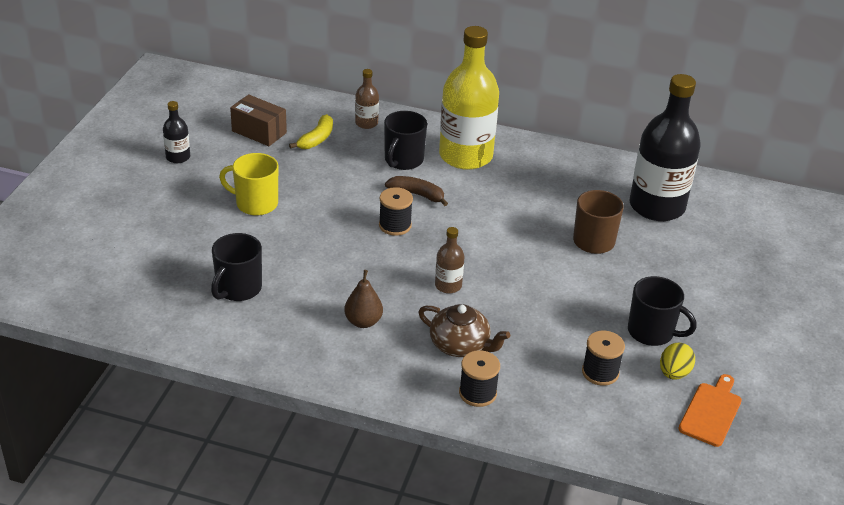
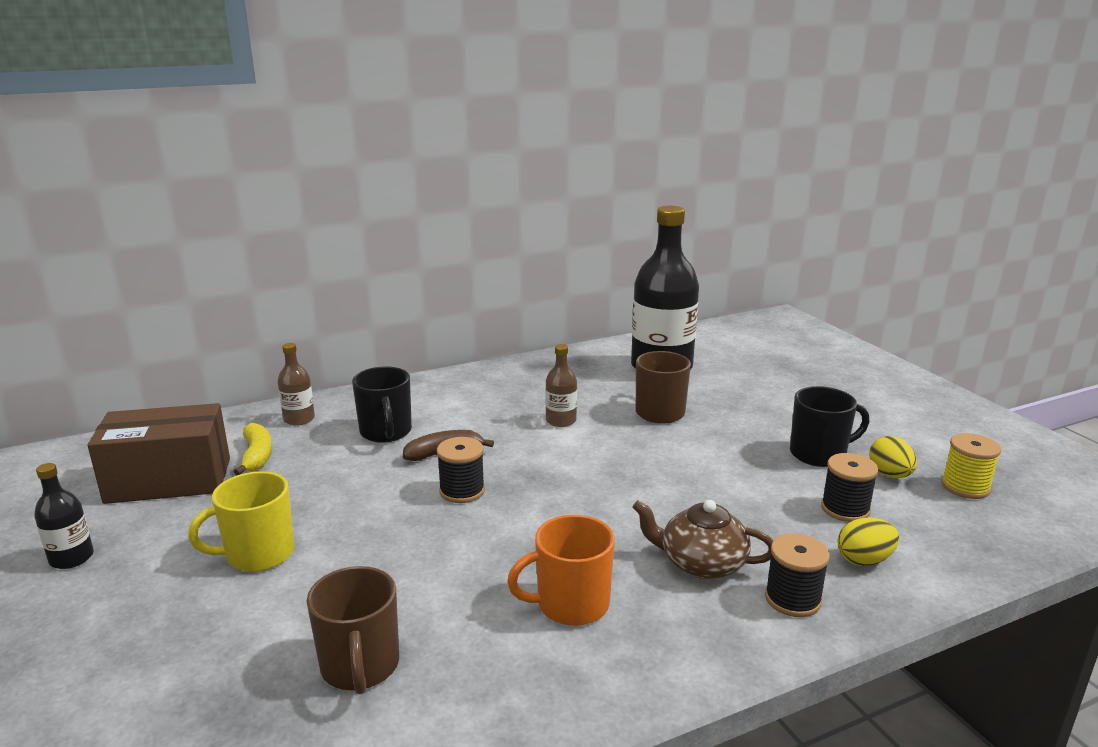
camera: 40 degrees left, 15 degrees down
(238, 289) = (360, 667): black mug -> brown mug
(259, 132) = (169, 480): brown box -> brown box, size x1.54
(363, 321) = (570, 604): brown pear -> orange mug
(448, 285) = (599, 515): brown bottle -> brown bottle (561, 420)
(460, 345) = (701, 563): brown teapot -> brown teapot turned 150 degrees counterclockwise
(465, 156) = (444, 402): yellow bottle -> none
(555, 403) = (864, 560): none -> yellow egg
(711, 412) = (965, 487): orange cutting board -> yellow spool

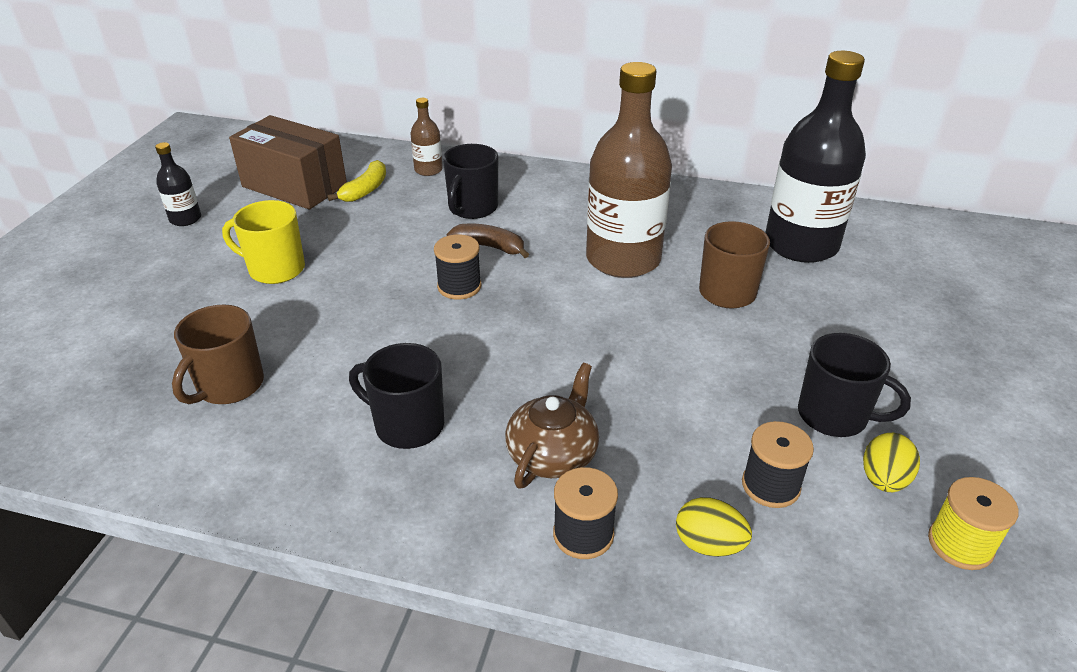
camera: 40 degrees right, 15 degrees up
(561, 420) = (623, 259): brown bottle -> brown bottle, size x2.26
(570, 604) = (407, 425): orange mug -> black mug
(701, 563) = (553, 454): brown teapot -> brown teapot turned 60 degrees clockwise

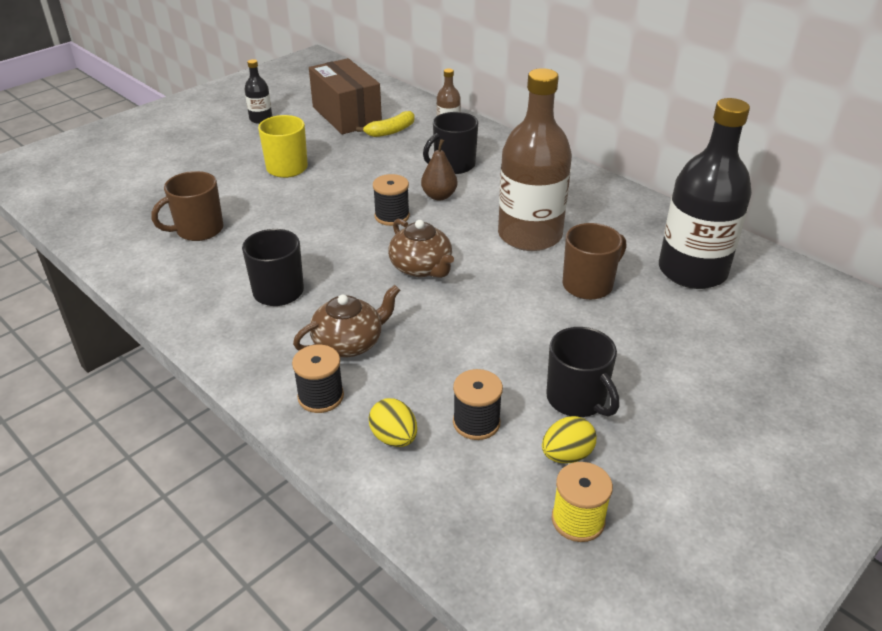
camera: 30 degrees right, 0 degrees up
(489, 247) = (439, 196): brown banana -> brown pear
(548, 334) = (421, 267): none -> brown teapot

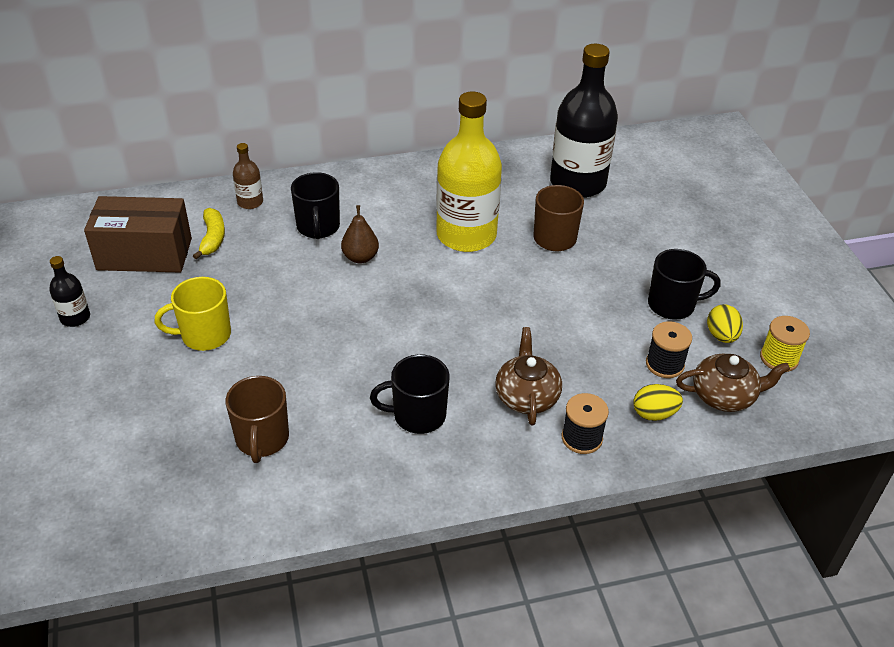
camera: 60 degrees left, 5 degrees up
(392, 216) = (365, 299): black spool -> none
(421, 267) = (458, 313): brown teapot -> brown teapot (724, 396)
(529, 235) = (466, 235): brown bottle -> yellow bottle

